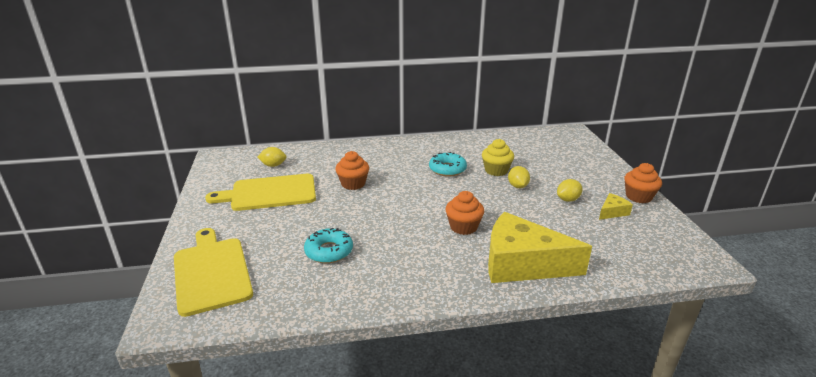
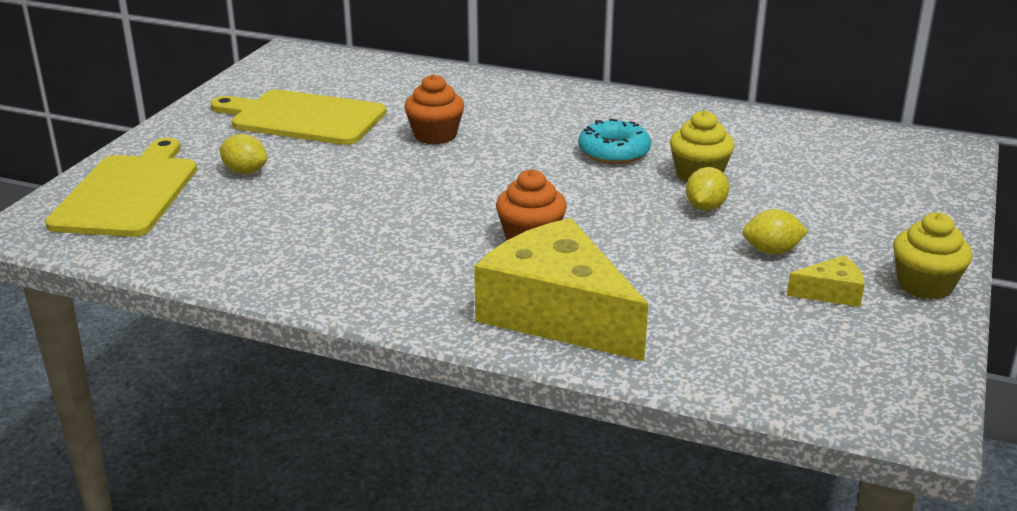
camera: 30 degrees right, 0 degrees up
(273, 165) = (350, 82): yellow lemon -> yellow lemon (245, 172)
(329, 251) = (296, 212): turquoise donut -> none
(638, 197) = (925, 285): orange cupcake -> yellow cupcake

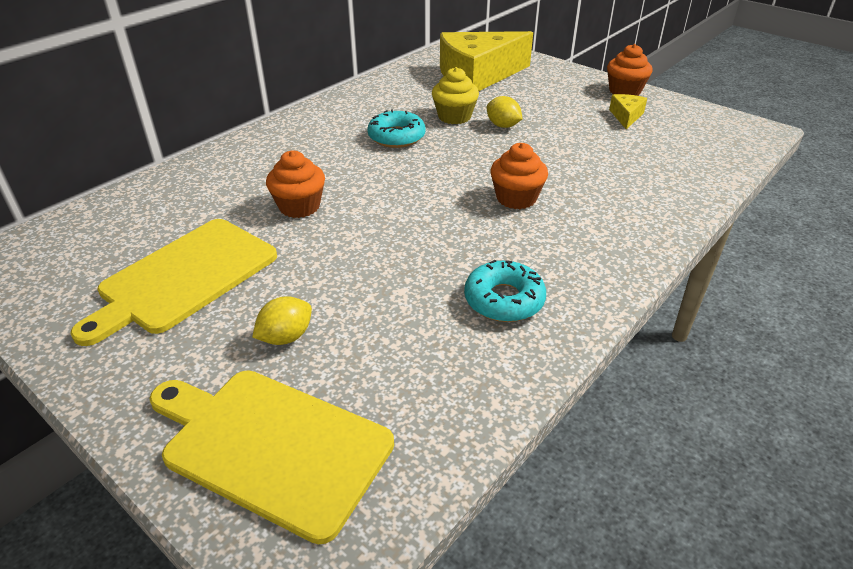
camera: 70 degrees left, 10 degrees up
(336, 256) = (504, 300): none -> turquoise donut
(557, 313) = (630, 210): yellow cheese -> yellow cheese (477, 75)
(771, 251) = (571, 120): yellow lemon -> none
(925, 285) = (624, 91): yellow cupcake -> orange cupcake

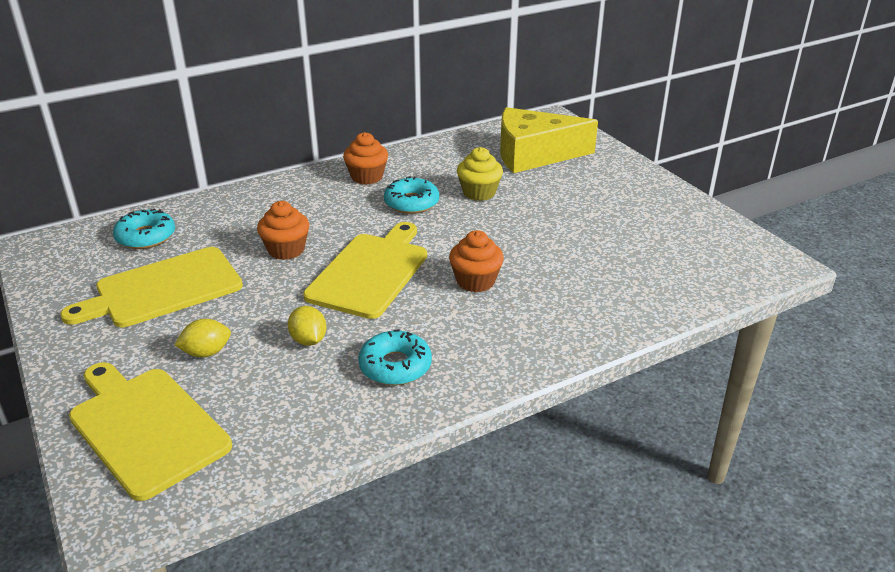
camera: 20 degrees right, 5 degrees down
(124, 224) = (146, 237): none -> turquoise donut
(406, 211) = (370, 272): none -> yellow cutting board
(503, 126) = (518, 210): yellow lemon -> yellow lemon (308, 340)
(624, 91) = (671, 196): orange cupcake -> orange cupcake (367, 177)
(626, 116) = (650, 223): yellow cheese -> none

